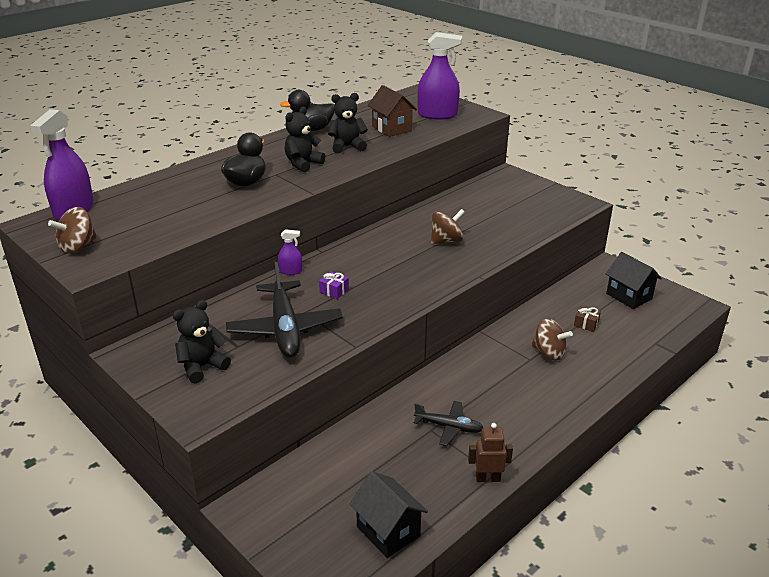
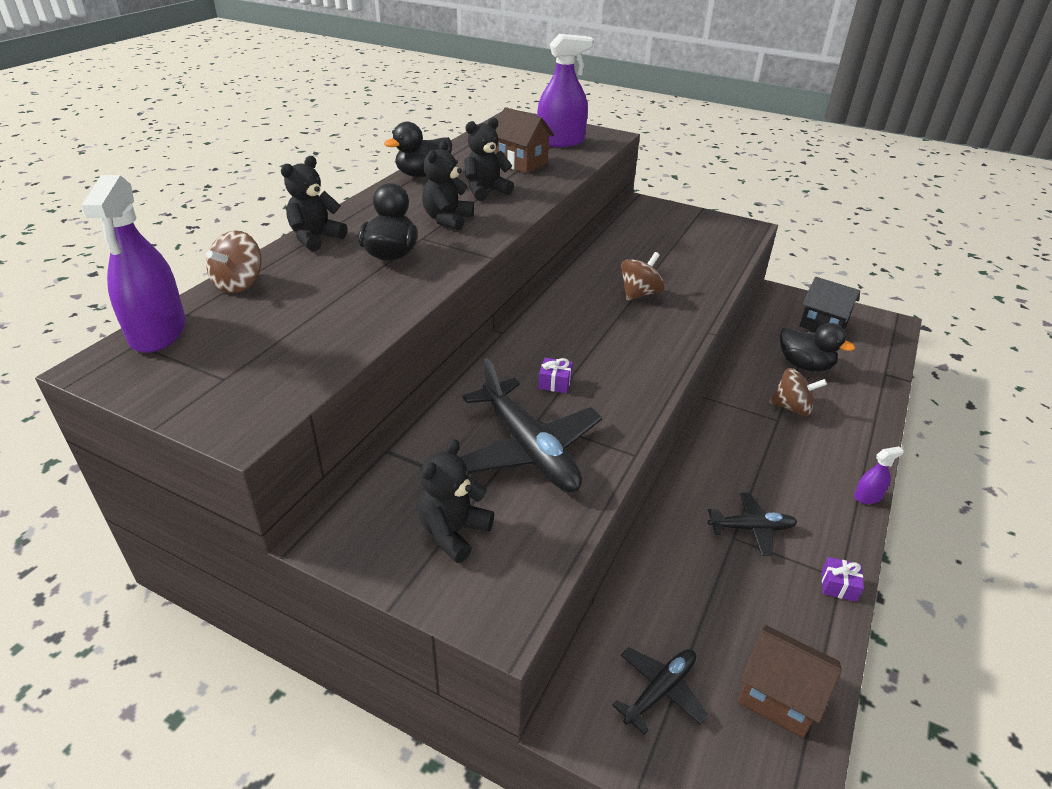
camera: 20 degrees left, 5 degrees up
(77, 246) = (202, 390): brown spinning top -> brown spinning top (239, 284)
(205, 165) = (315, 238): none -> black teddy bear
(290, 271) = (481, 365): purple spray bottle -> purple spray bottle (867, 496)
(308, 506) = (660, 691): none -> black plane
(388, 531) = (778, 696): black house -> brown house
(488, 478) = (838, 585): brown robot -> purple gift
(586, 324) = (804, 365): brown gift -> black duck

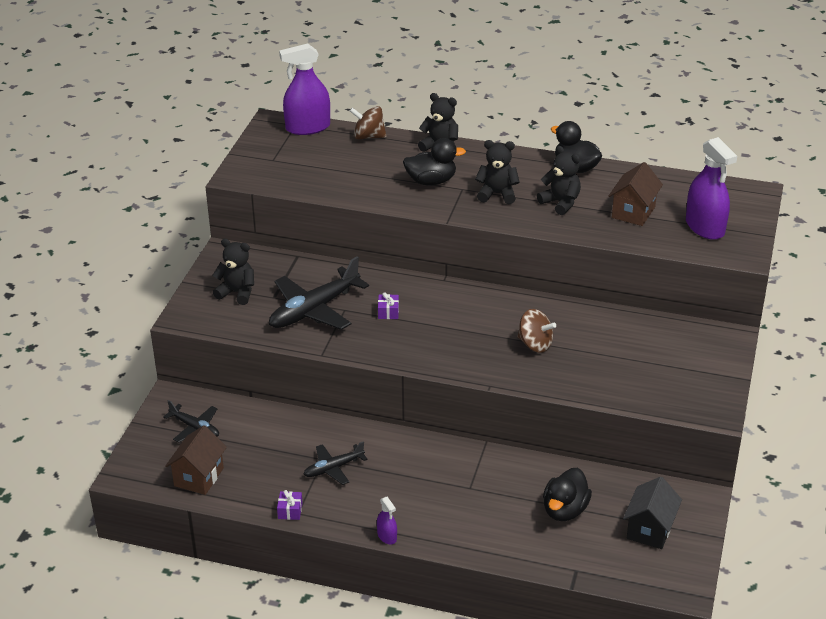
camera: 80 degrees right, 0 degrees up
(751, 528) = (333, 468): black plane -> black plane turned 75 degrees clockwise
(792, 407) = (491, 497): brown spinning top -> none

